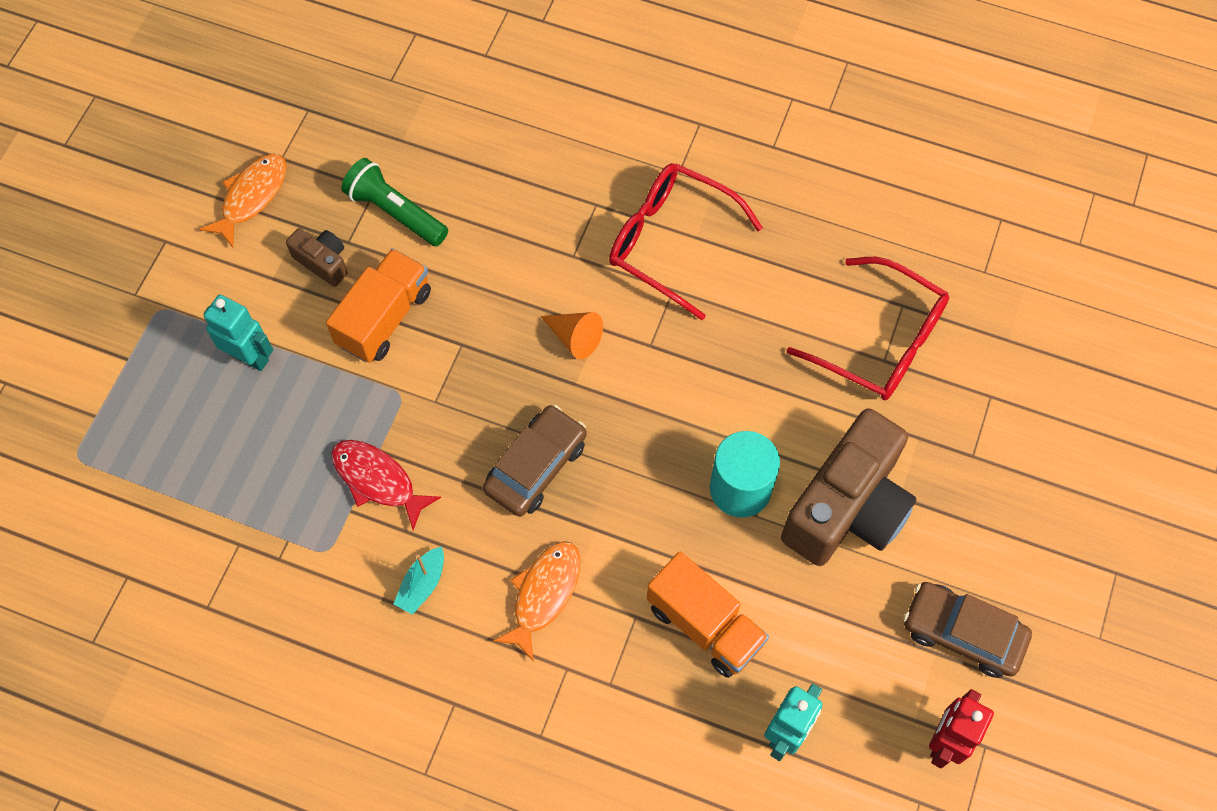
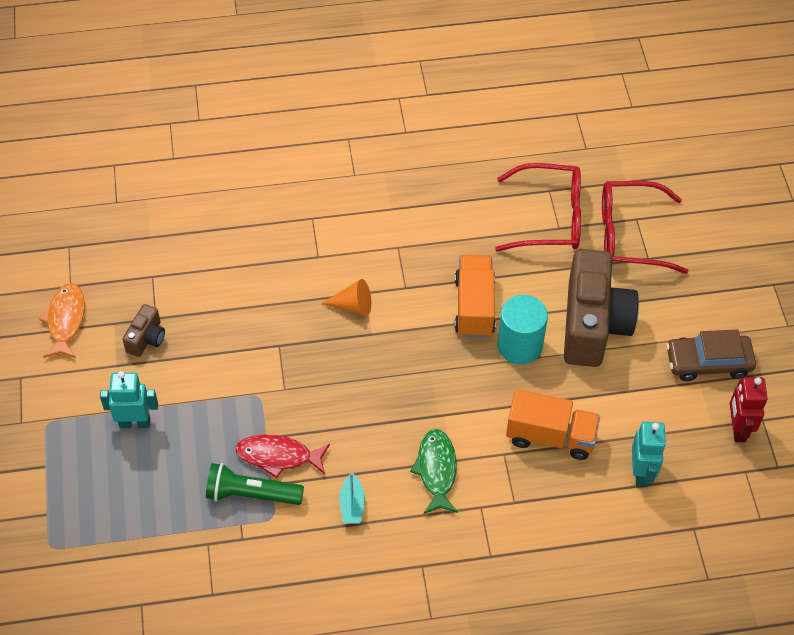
camera: 30 degrees left, 10 degrees down
(323, 262) = (146, 338): brown camera -> brown camera turned 105 degrees clockwise
(384, 318) = (214, 354): orange truck -> orange truck (474, 307)
(395, 212) = (177, 284): green flashlight -> green flashlight (251, 494)
(536, 466) = (379, 396): brown car -> none
(544, 594) = (436, 470): orange fish -> green fish
(670, 242) = (377, 219): red glasses -> red glasses (629, 235)

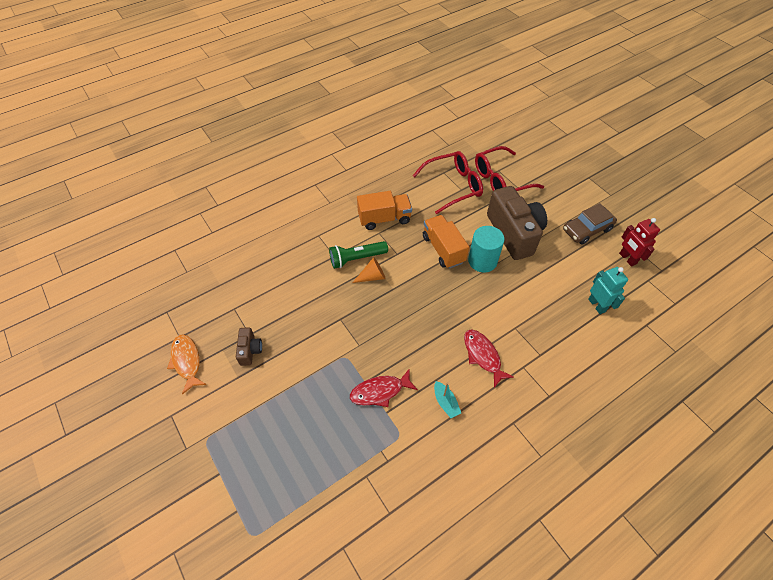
camera: 25 degrees left, 0 degrees up
(135, 422) = (270, 411): turquoise robot -> none
(251, 494) = (376, 426): green flashlight -> green flashlight (357, 258)
(436, 470) = (483, 356): green fish -> red fish
(550, 436) = (534, 306): orange truck -> orange truck (384, 219)

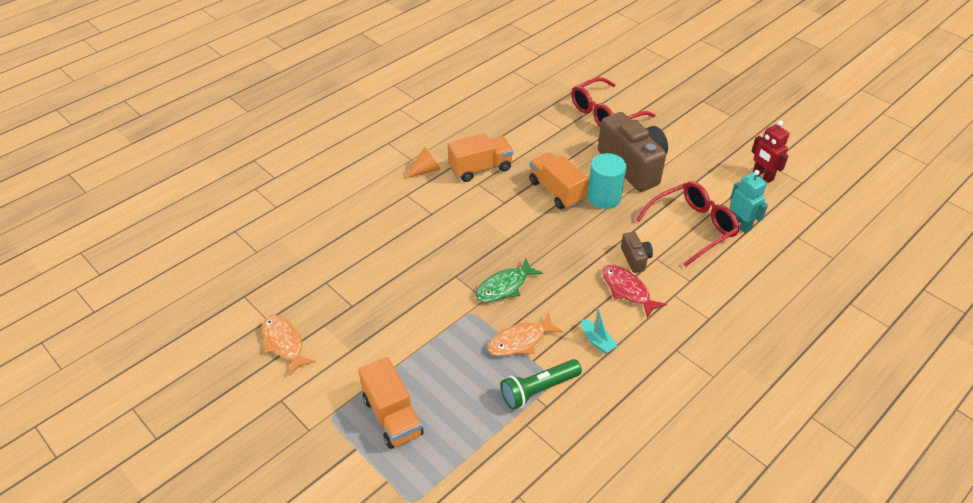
camera: 10 degrees left, 10 degrees down
(250, 350) = (357, 322): brown camera -> brown camera (635, 258)
(256, 447) = (392, 416): none -> orange truck
(357, 258) = (458, 213): green flashlight -> green flashlight (538, 390)
(372, 276) = (481, 229): orange cone -> orange cone (425, 170)
(378, 335) = (504, 286): none -> green fish
(380, 391) = (520, 341): red fish -> orange fish
(453, 186) = (552, 126): red glasses -> red glasses (693, 227)
(586, 229) = (712, 152): brown car -> none

